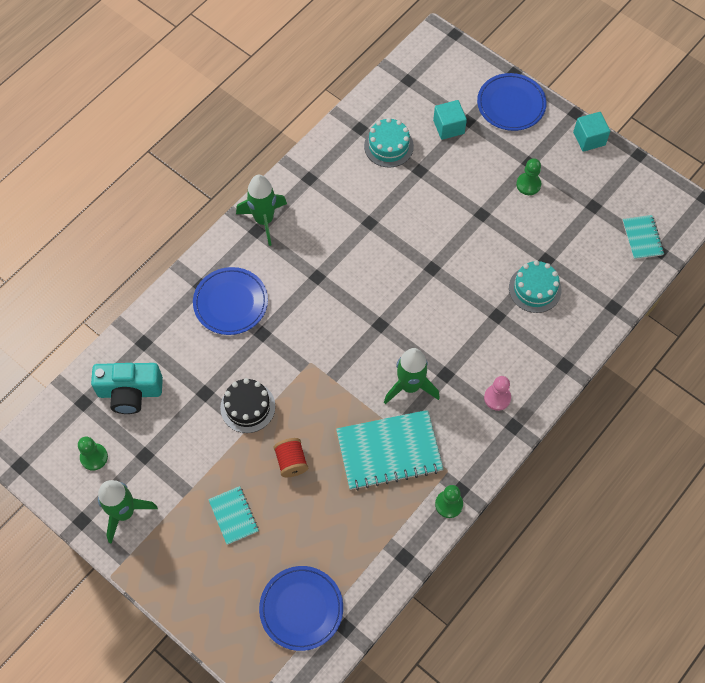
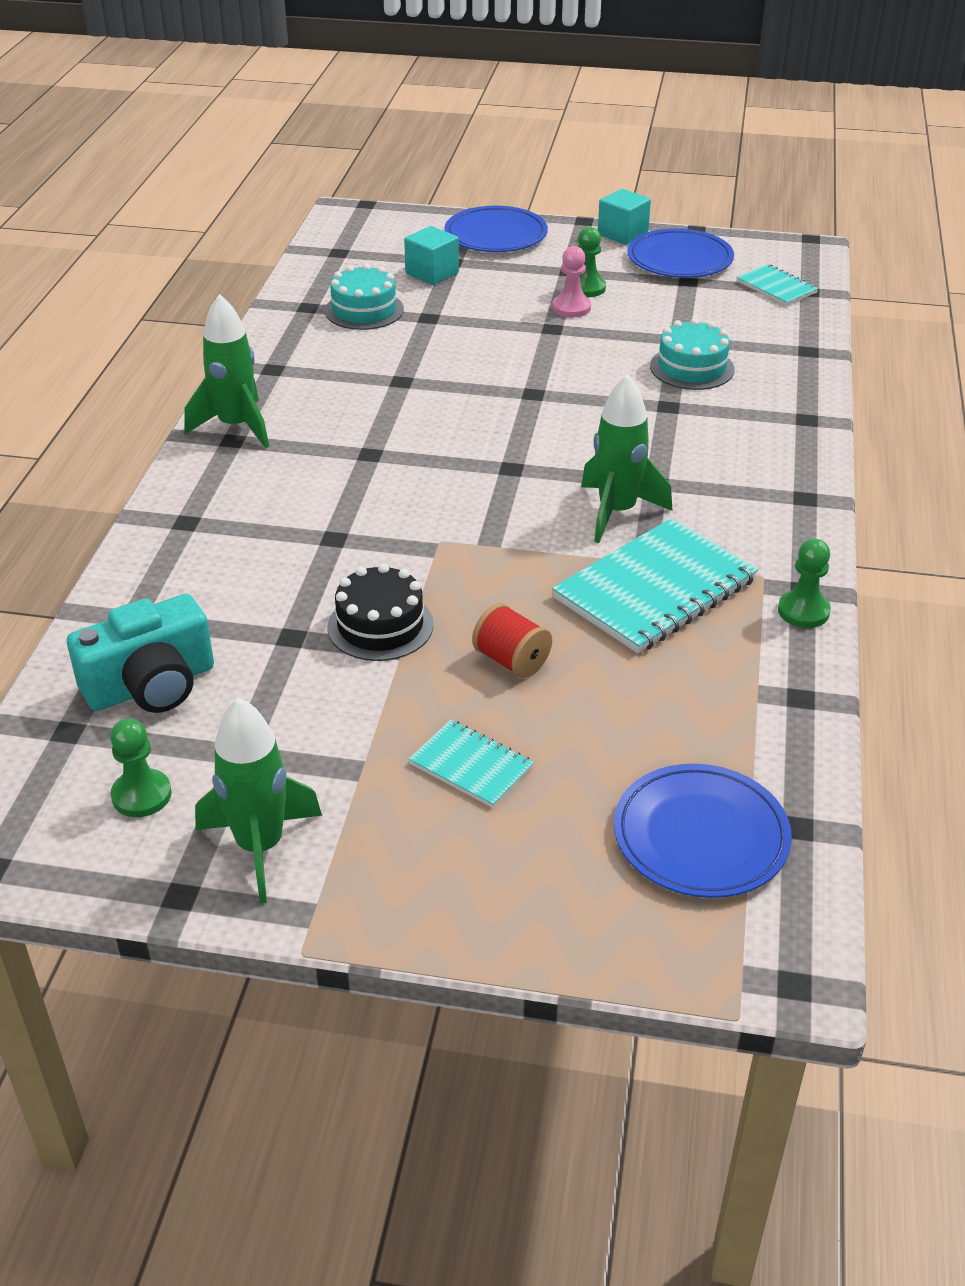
camera: 30 degrees left, 25 degrees down
(230, 303) = (252, 524): blue plate -> blue plate (679, 259)
(497, 398) = (752, 479): pink pawn -> pink pawn (571, 308)

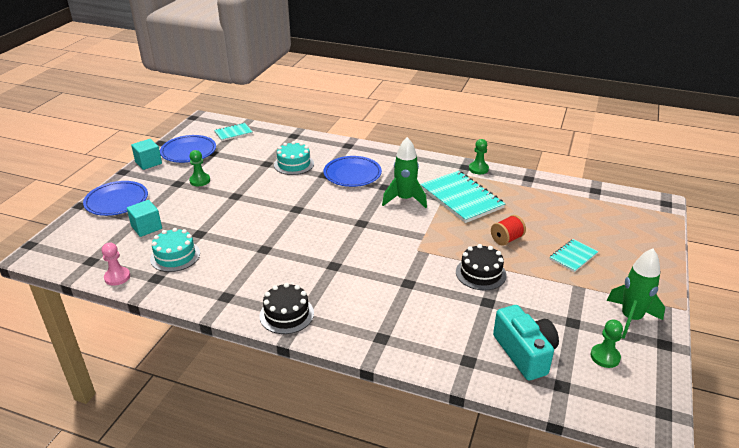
camera: 80 degrees left, 5 degrees down
(236, 426) = (286, 314): green rocket -> black cake
(571, 308) = (218, 188): pink pawn -> pink pawn (117, 277)
(701, 836) = (603, 210): blue plate -> blue plate (352, 174)

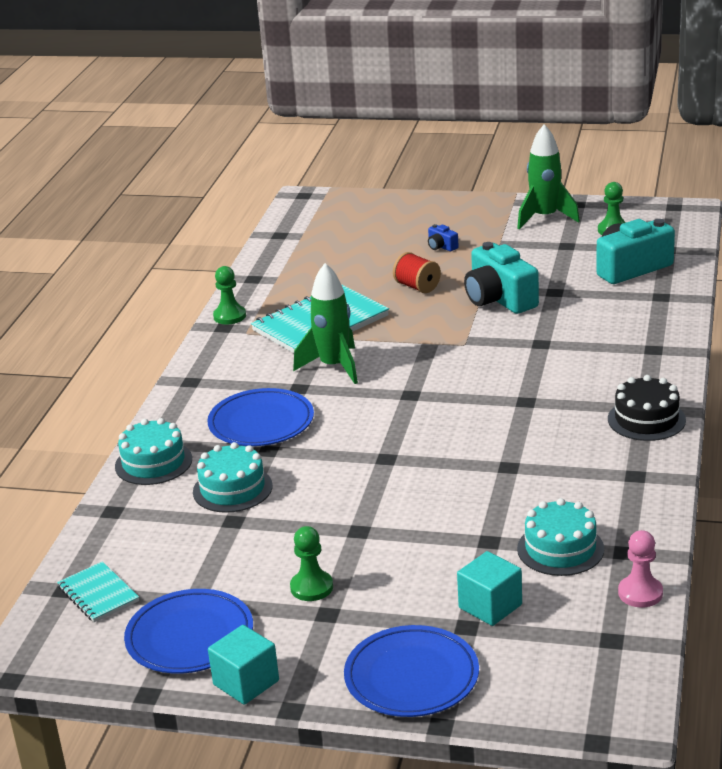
camera: 95 degrees left, 5 degrees down
(329, 145) = (153, 463): none -> turquoise cake
(480, 273) = (499, 299): black cake -> turquoise camera
(573, 256) = (441, 246): turquoise notebook -> blue camera

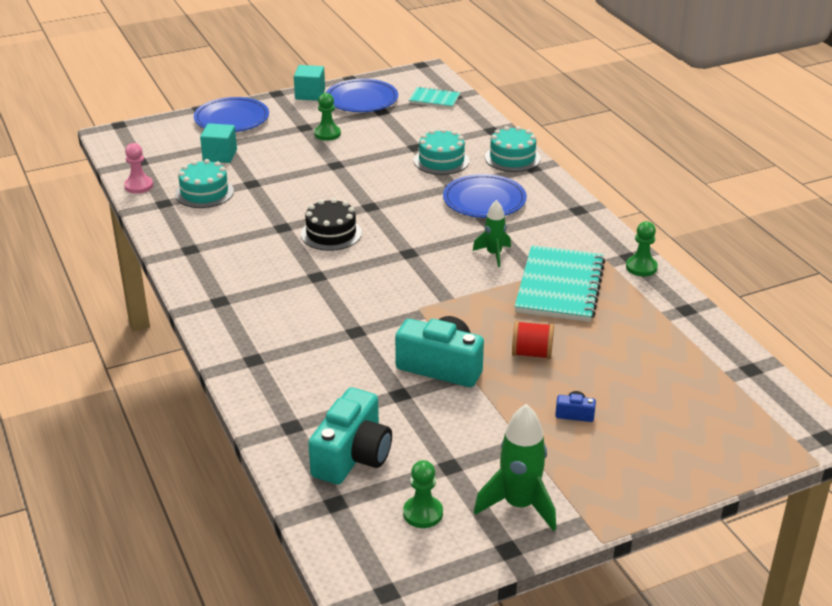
camera: 140 degrees right, 5 degrees up
(334, 367) = (494, 254): green rocket -> green rocket, size x0.62
(646, 419) = (212, 292): black cake -> black cake (331, 233)

